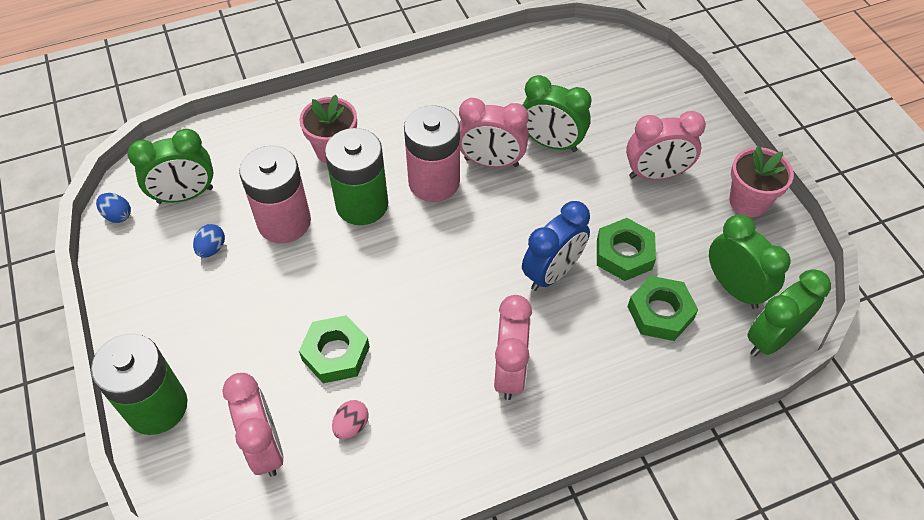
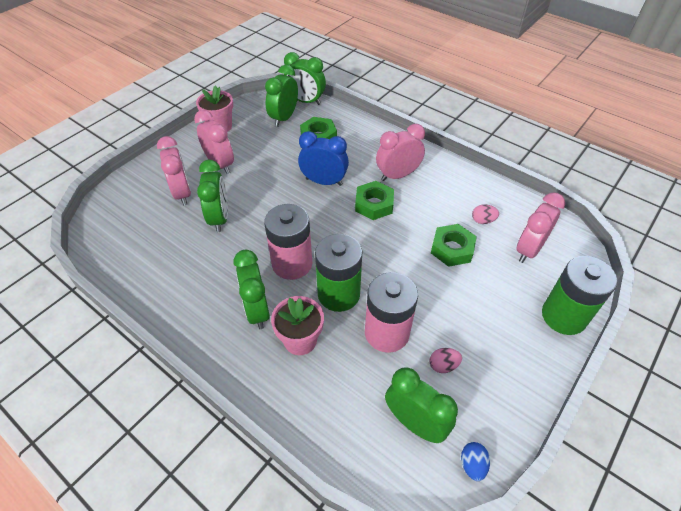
camera: 120 degrees left, 5 degrees down
(212, 249) = (443, 365): blue egg -> pink egg
(395, 131) = (257, 310): none -> green clock
(491, 162) = (255, 241): pink clock -> pink clock (182, 193)
(624, 254) = (290, 159): green nut -> green nut (374, 204)

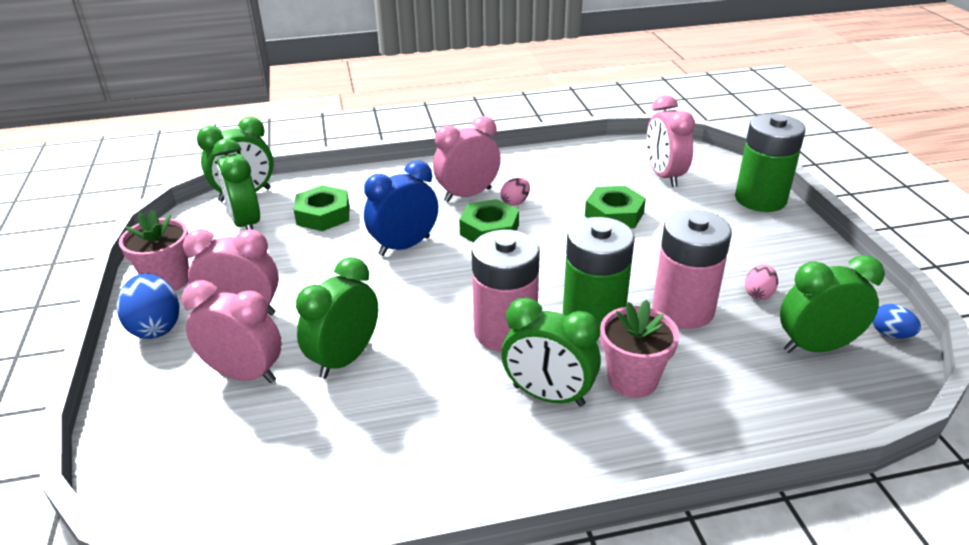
camera: 50 degrees left, 15 degrees down
(188, 146) = (155, 327): none -> blue egg
(219, 218) = (345, 359): green clock -> green clock turned 90 degrees counterclockwise
(397, 175) = (468, 195): pink clock -> pink clock turned 45 degrees clockwise
(483, 221) = (598, 180): pink egg -> pink egg (515, 202)

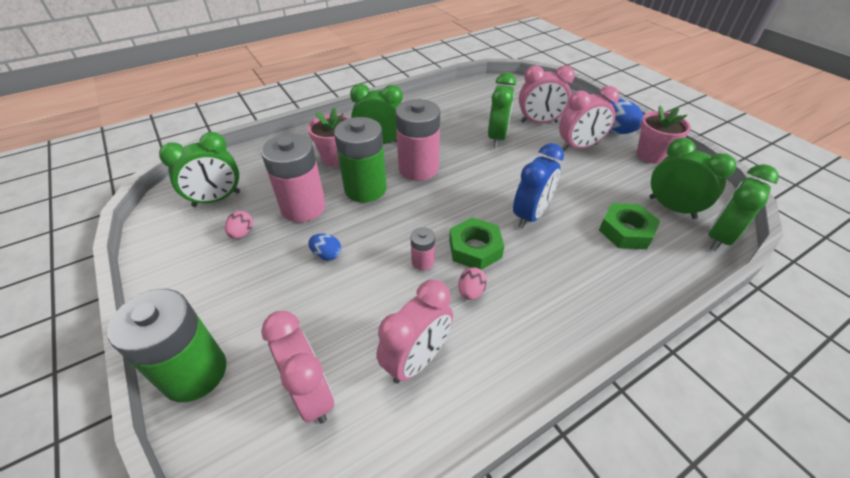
camera: 160 degrees right, 10 degrees up
(468, 195) = (524, 291): pink clock -> pink clock (417, 360)
(549, 230) = (423, 261): none -> pink battery
(614, 214) = (366, 299): green nut -> none
(890, 334) = (157, 219): blue egg -> blue egg (327, 255)

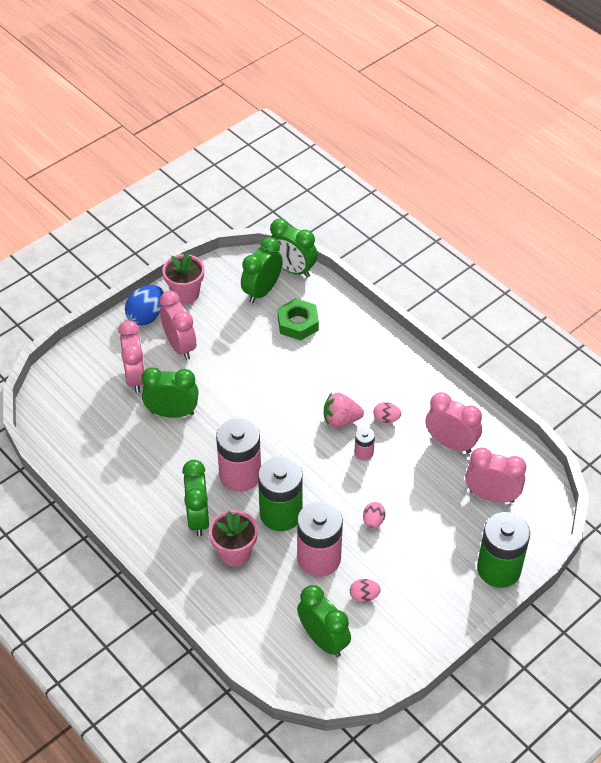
camera: 100 degrees left, 5 degrees up
(311, 394) = (491, 496): pink clock -> pink clock turned 60 degrees clockwise
(327, 255) = (373, 521): blue egg -> pink egg
(475, 248) = (341, 420): green nut -> pink strawberry
(530, 215) = (292, 384): blue clock -> none

